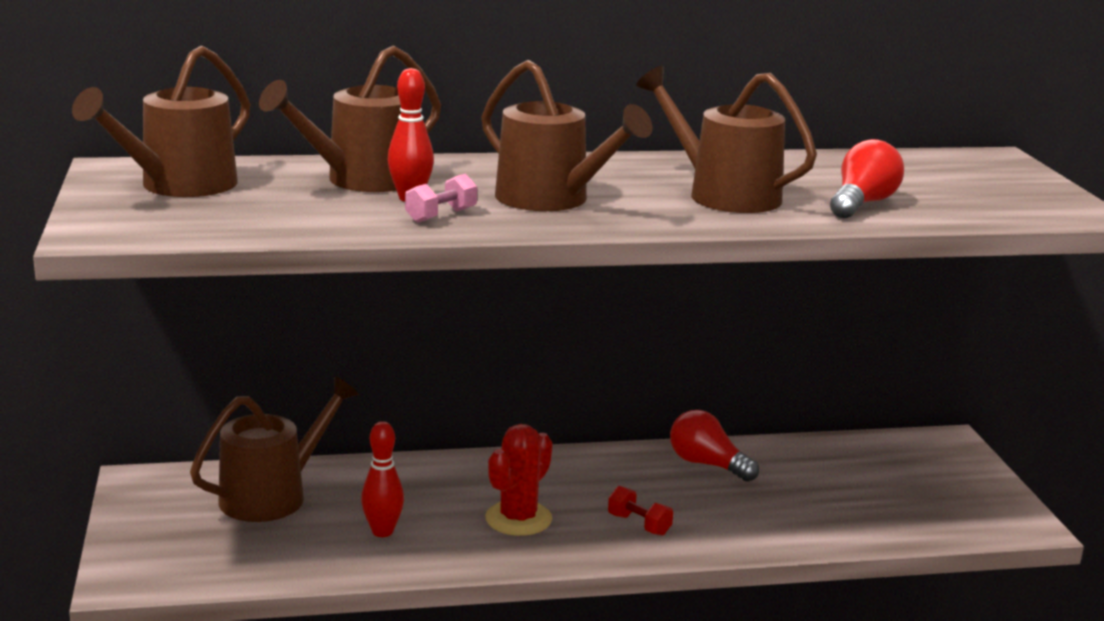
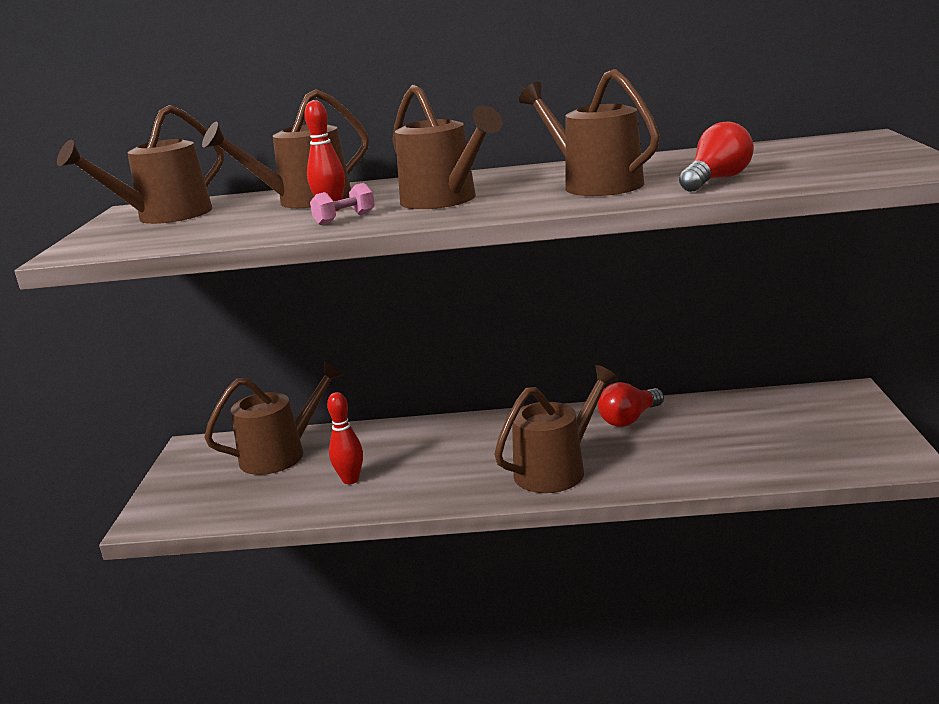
camera: 15 degrees right, 0 degrees up
(518, 519) = (460, 467): red cactus -> none
(639, 525) = (556, 469): red dumbbell -> brown watering can
(707, 464) = (629, 419): red light bulb -> red light bulb turned 90 degrees counterclockwise

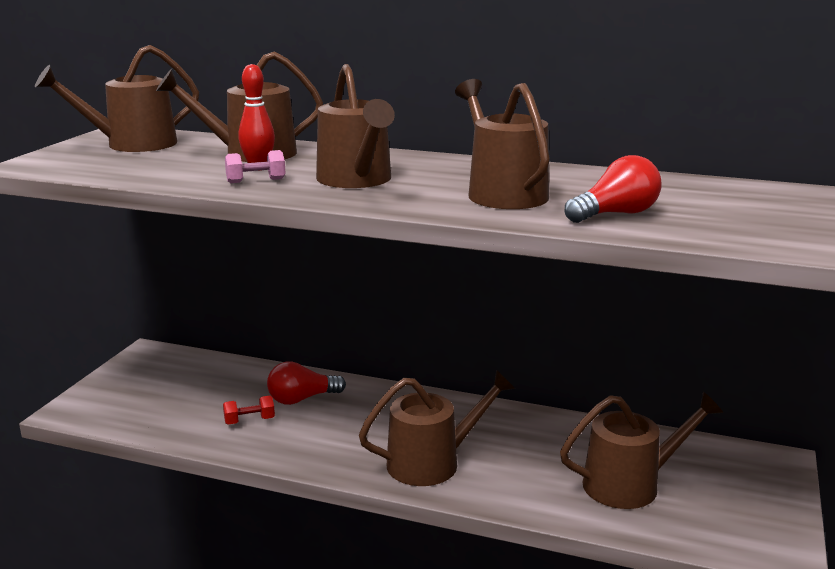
camera: 15 degrees right, 0 degrees up
(280, 454) = (211, 379): brown watering can -> brown watering can (630, 484)
(350, 480) = (249, 421): red bowling pin -> red dumbbell
(629, 419) = (536, 429): red light bulb -> red light bulb (302, 399)

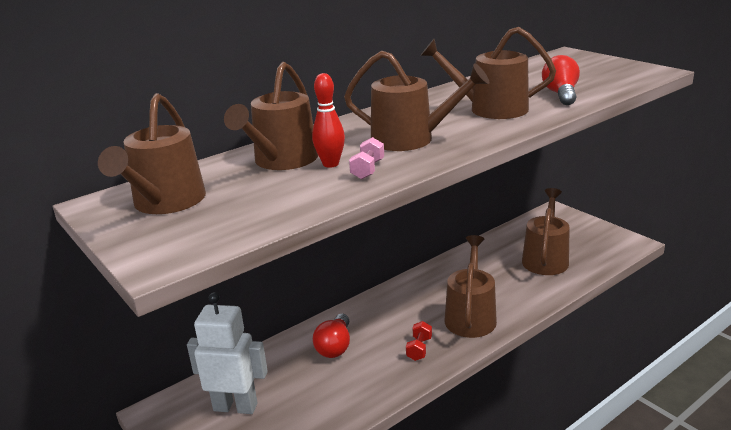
camera: 55 degrees left, 5 degrees up
(177, 382) = (235, 406): none -> white robot
(249, 421) = (342, 381): red dumbbell -> red dumbbell (419, 349)

